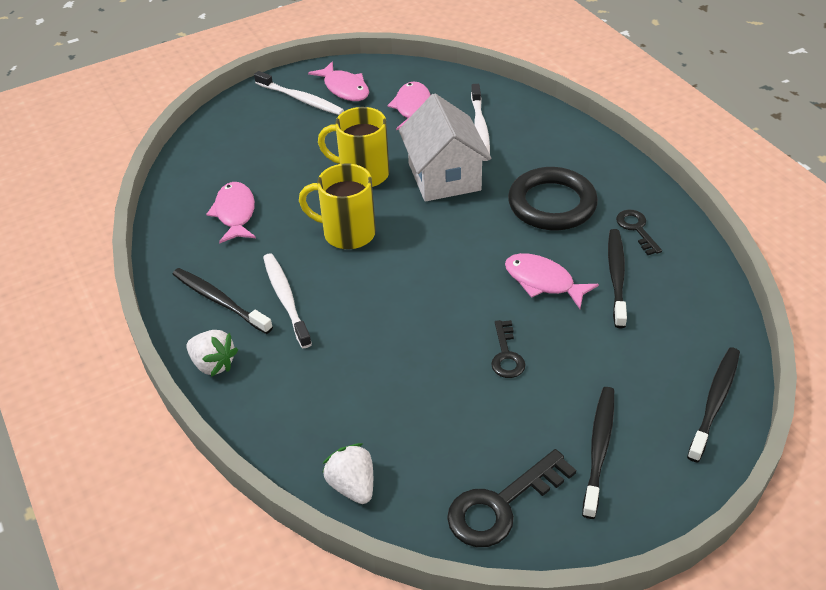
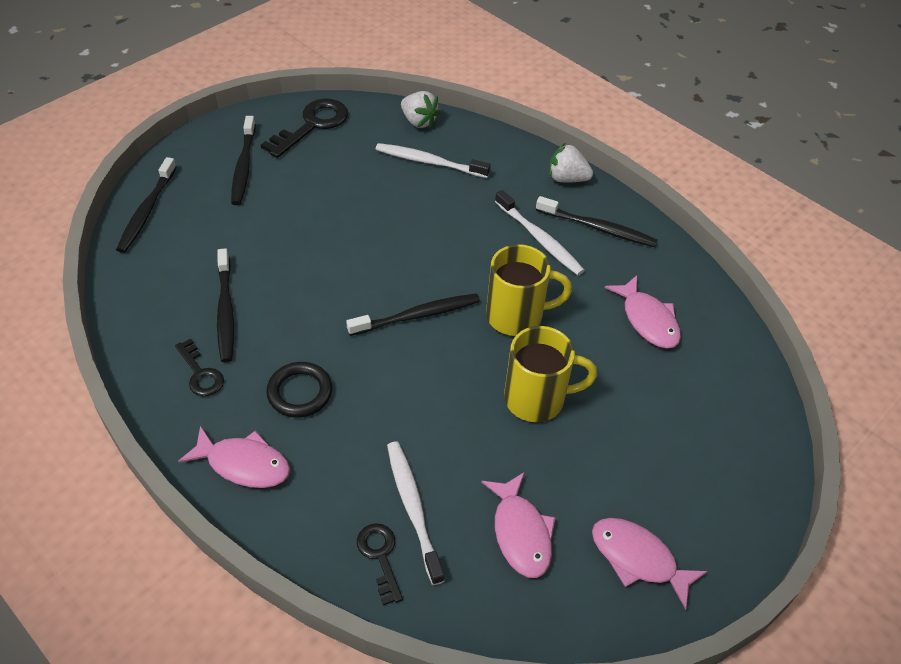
camera: 160 degrees right, 5 degrees up
(301, 99) = (687, 521): white toothbrush -> white toothbrush (429, 162)
(436, 246) = (417, 316): none -> black toothbrush
(444, 177) = (437, 412): white house -> none
(506, 355) = (325, 221): black key -> black key (380, 556)
(543, 281) = (300, 294): pink fish -> pink fish (244, 464)
(552, 204) = (300, 392): black ring -> black ring, size x0.62

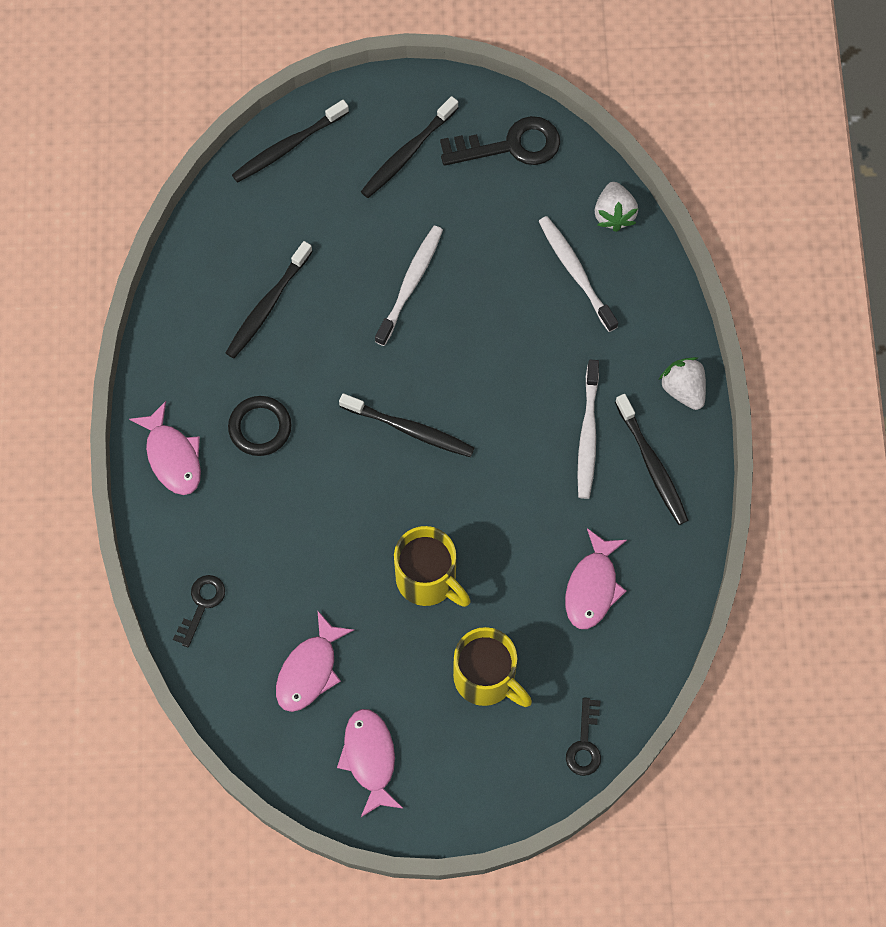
camera: 45 degrees right, 20 degrees up
(201, 373) = (204, 352): black key -> black key (585, 744)
(413, 508) = (255, 589): white toothbrush -> white toothbrush (410, 284)
(516, 316) = (488, 494): yellow mug -> yellow mug (486, 678)

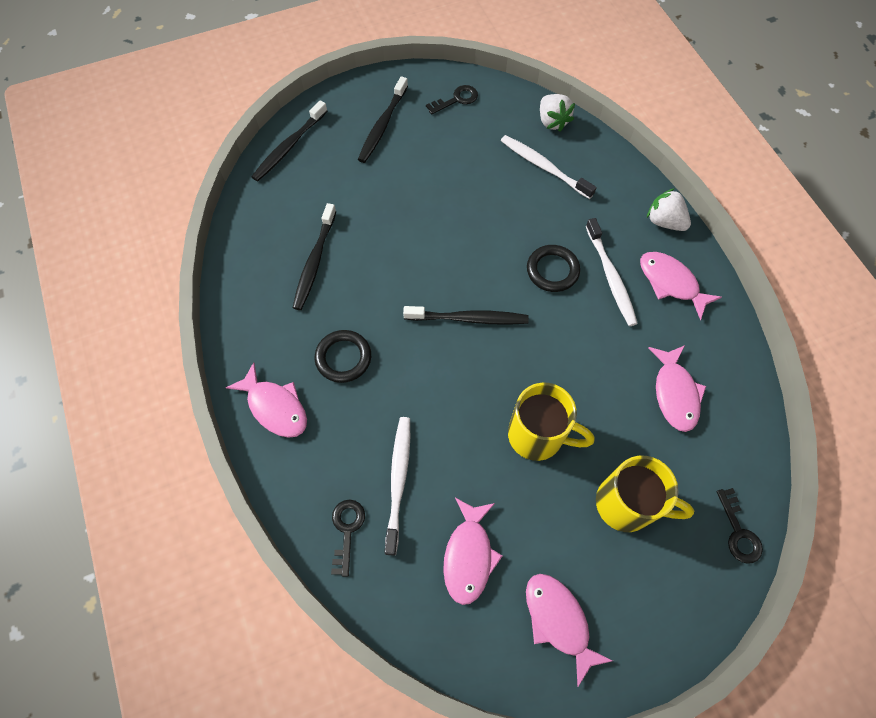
camera: 20 degrees left, 5 degrees down
(410, 284) = (423, 212): white toothbrush -> white toothbrush (398, 481)
(511, 145) = (456, 99): black key -> black key, size x0.59
(526, 405) = (552, 270): none -> black ring
(652, 465) = (671, 283): black toothbrush -> pink fish

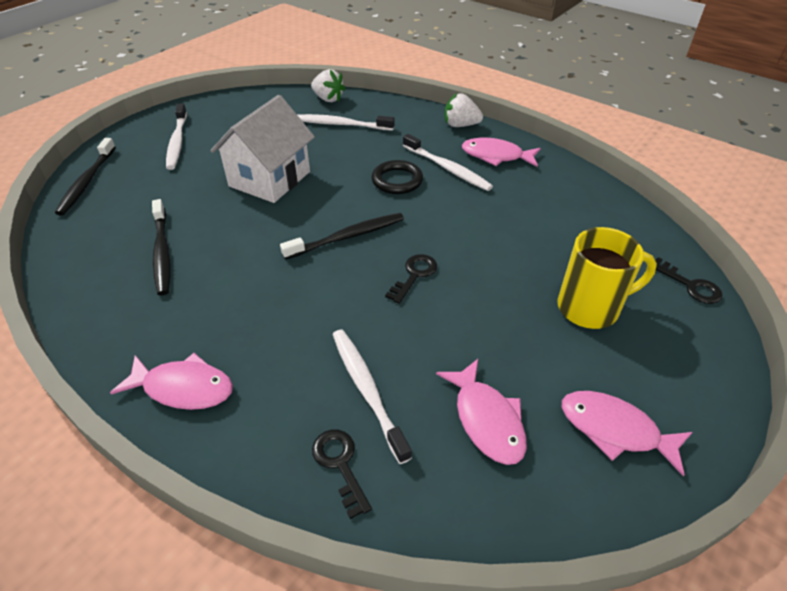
camera: 30 degrees left, 20 degrees down
(343, 358) = (239, 313): black ring -> none
(382, 125) = (177, 142): black toothbrush -> white toothbrush
(439, 214) = (270, 179): none -> white house
(456, 99) = (237, 109): black key -> black key (414, 275)
(537, 435) = (474, 293): yellow mug -> none
(675, 393) = (559, 218): pink fish -> none

